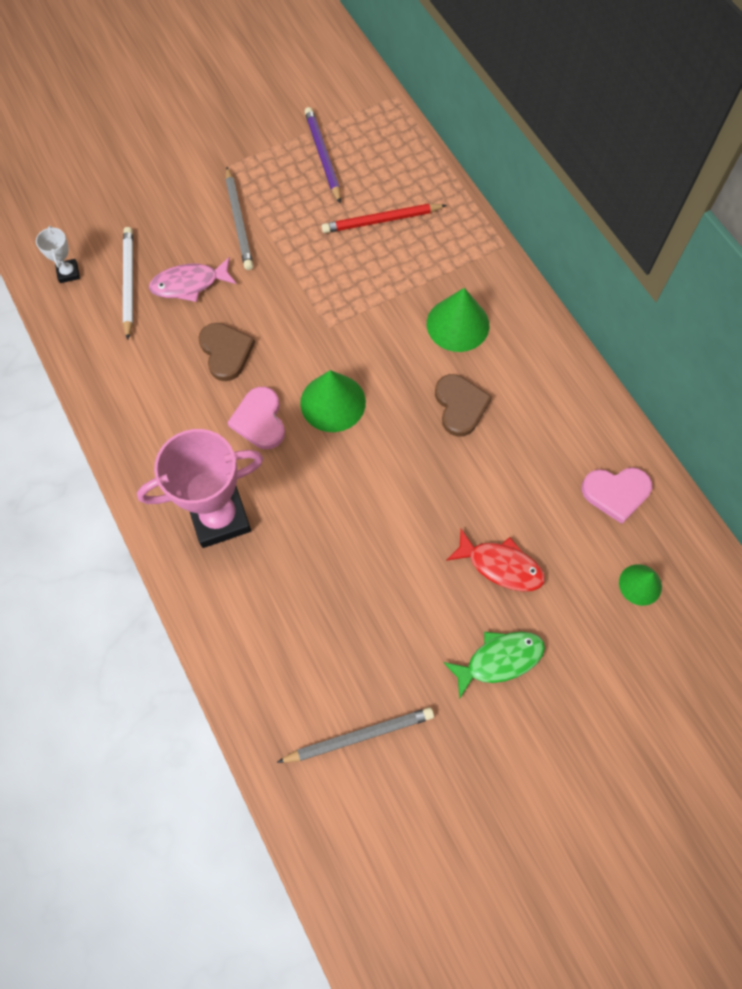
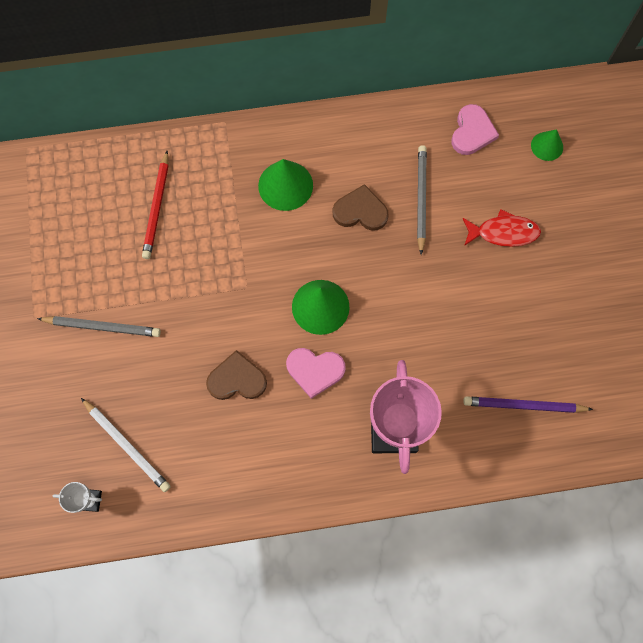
camera: 70 degrees left, 5 degrees up
(129, 283) = (127, 445): white pencil -> white pencil turned 150 degrees counterclockwise
(189, 284) = (152, 391): pink fish -> none
(323, 156) = (64, 232): purple pencil -> purple pencil (524, 405)
(359, 736) = (604, 379): grey pencil -> grey pencil (421, 199)
(499, 660) = (574, 261): green fish -> none
(501, 565) = (503, 232): red fish -> red fish turned 45 degrees clockwise

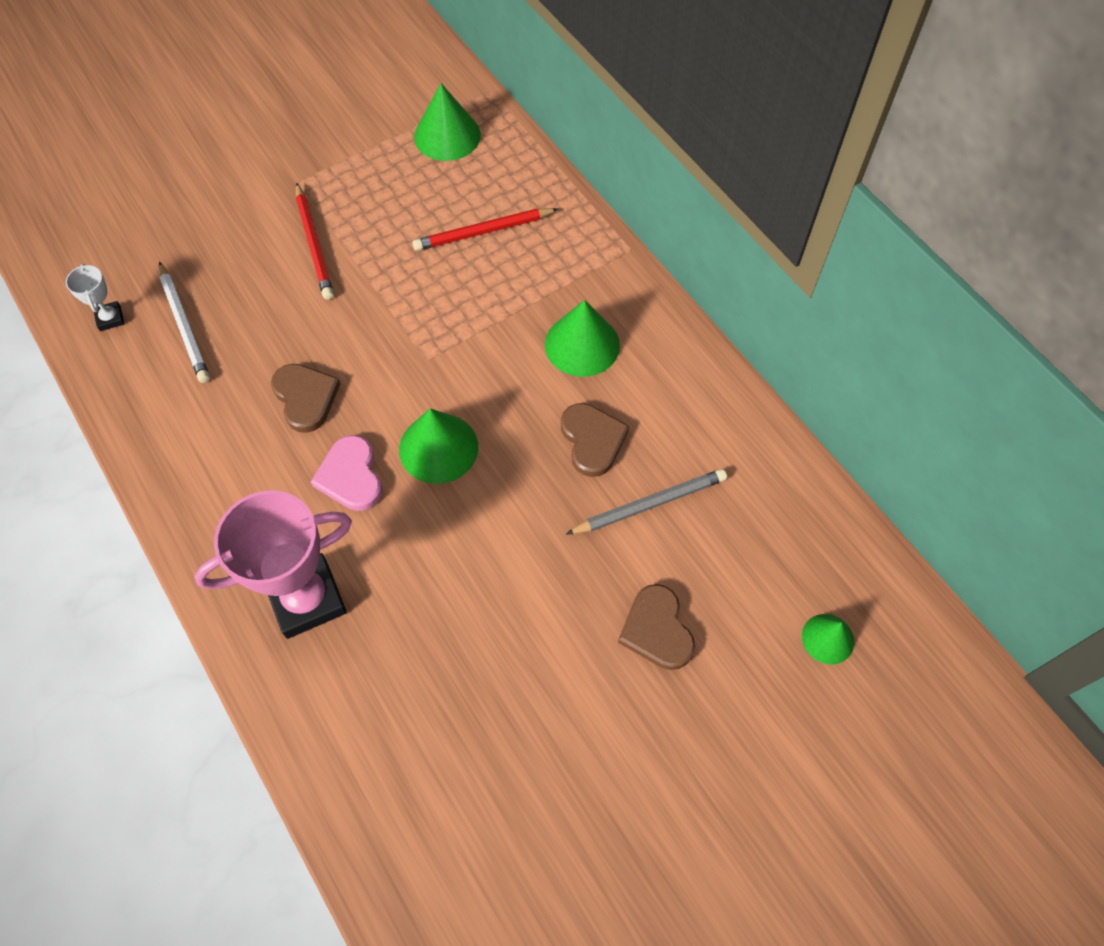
camera: 65 degrees right, 10 degrees down
(52, 195) = (447, 135): none -> green cone
(102, 327) = (314, 244): grey pencil -> red pencil
(127, 445) = (184, 325): white pencil -> white pencil turned 45 degrees counterclockwise
(472, 132) = (788, 529): pink heart -> none
(503, 232) = (657, 630): red fish -> brown heart
(524, 405) = (408, 757): purple pencil -> none

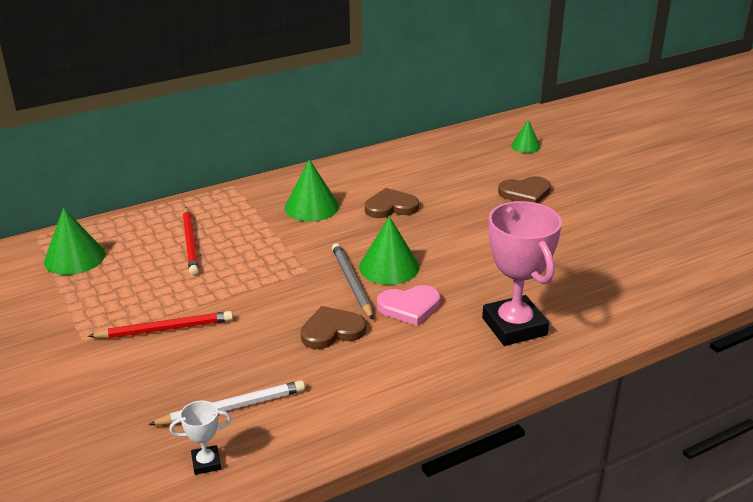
camera: 85 degrees left, 30 degrees down
(649, 504) = (440, 190): grey pencil -> grey pencil (352, 283)

